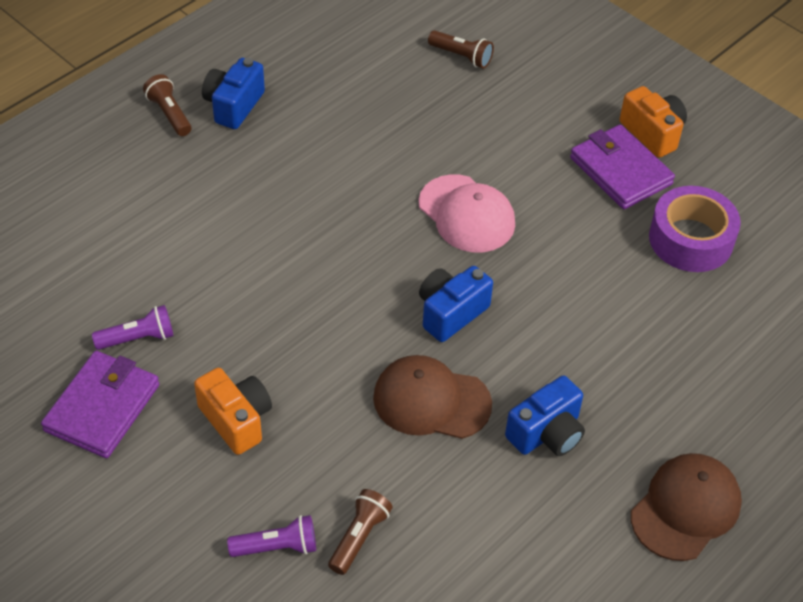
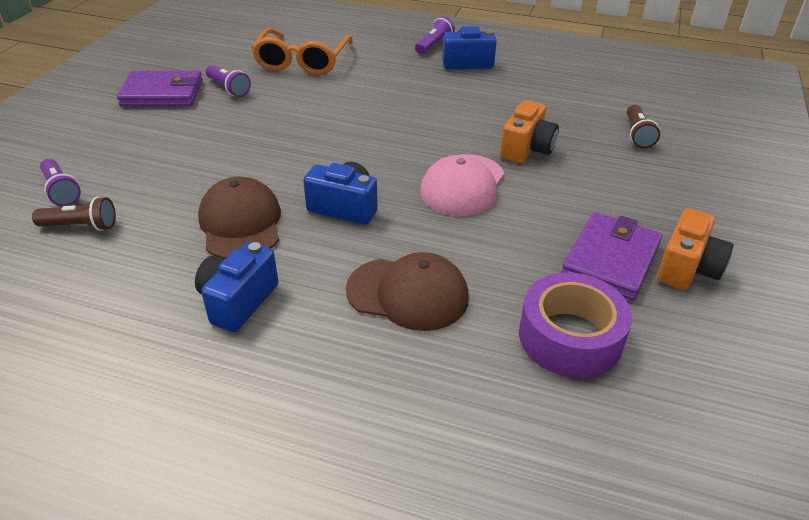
camera: 65 degrees right, 10 degrees down
(117, 246) = (302, 61): none -> orange glasses
(169, 114) = (434, 45): brown flashlight -> purple flashlight
(236, 420) = (175, 142): orange camera -> orange camera (527, 149)
(546, 433) = (238, 301): blue camera -> blue camera turned 90 degrees clockwise
(685, 508) = (182, 437): brown cap -> brown cap (408, 294)

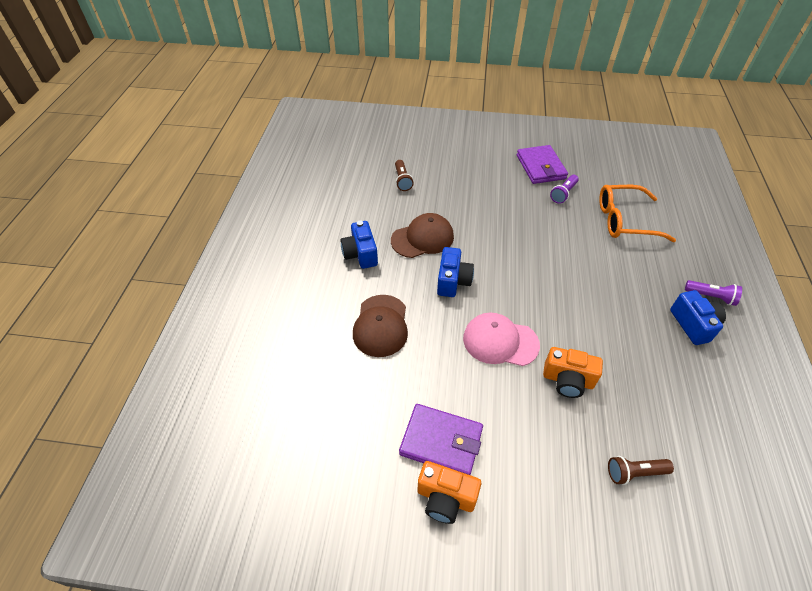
camera: 80 degrees right, 10 degrees up
(61, 191) = (428, 163): purple flashlight -> none
(238, 301) = (360, 254): blue camera -> blue camera turned 120 degrees counterclockwise
(570, 337) = (359, 414): purple tape -> none

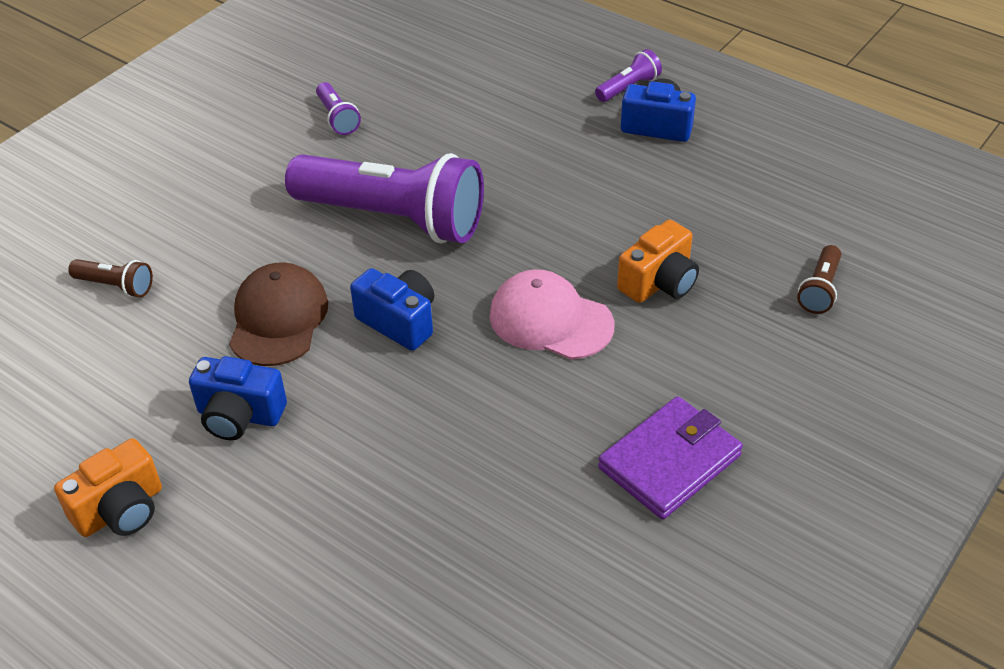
camera: 60 degrees left, 5 degrees down
(381, 325) = (416, 449): brown cap -> none
(445, 498) = (756, 494): orange camera -> orange camera (121, 510)
(500, 341) = (550, 320): pink cap -> pink cap turned 75 degrees clockwise
(516, 246) = (393, 218): none -> purple flashlight
(540, 167) = (258, 112): purple wallet -> none
(625, 220) = (444, 87): orange glasses -> none

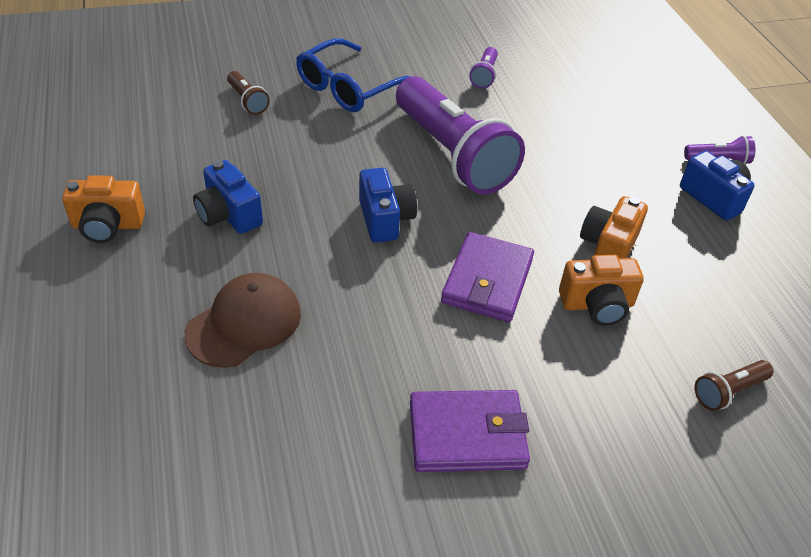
camera: 35 degrees right, 0 degrees up
(212, 208) = (349, 87): none -> blue glasses
(278, 319) = (314, 172): brown cap -> brown cap (244, 323)
(550, 320) = (487, 281): pink cap -> purple wallet
(617, 223) = (608, 246): none -> orange camera

